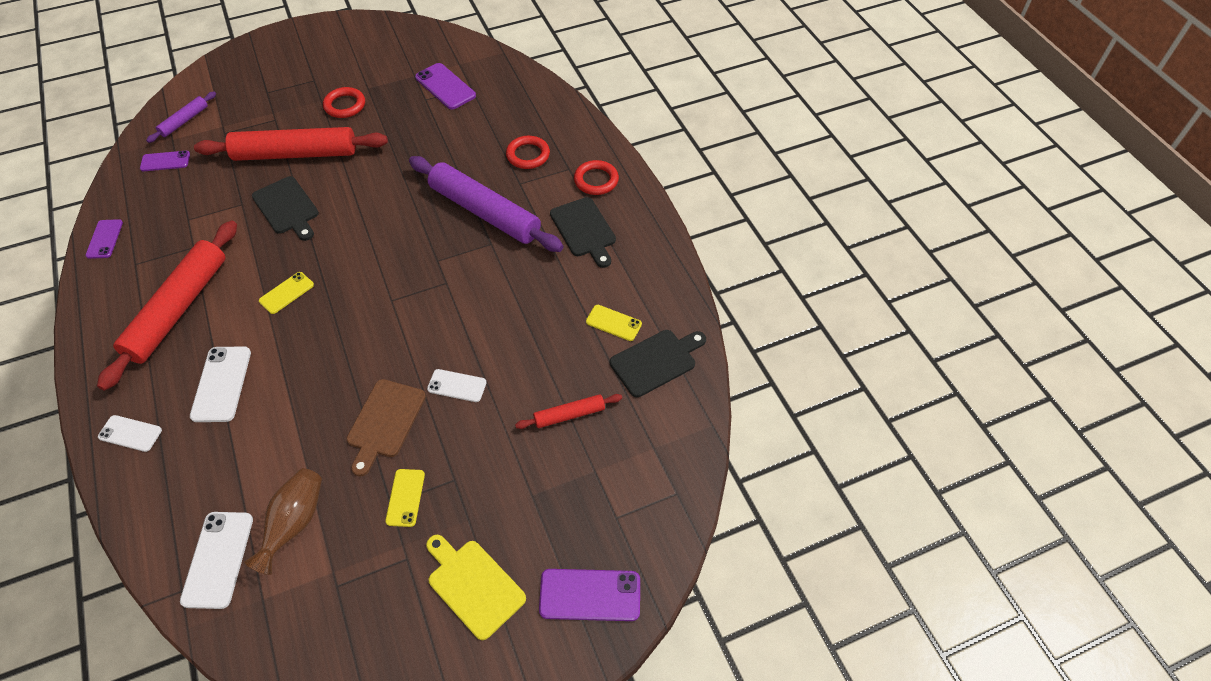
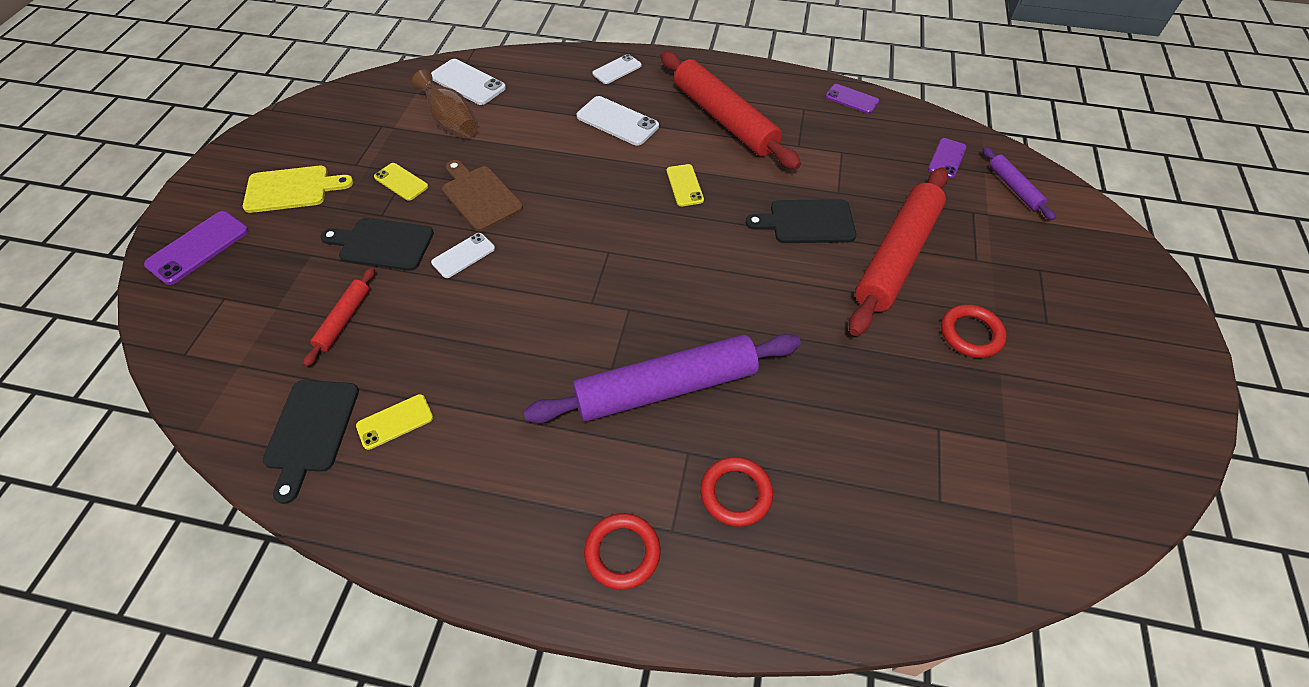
camera: 125 degrees right, 0 degrees up
(445, 86) = (957, 467): purple phone -> none
(584, 230) = (548, 478): black cutting board -> black cutting board (382, 244)

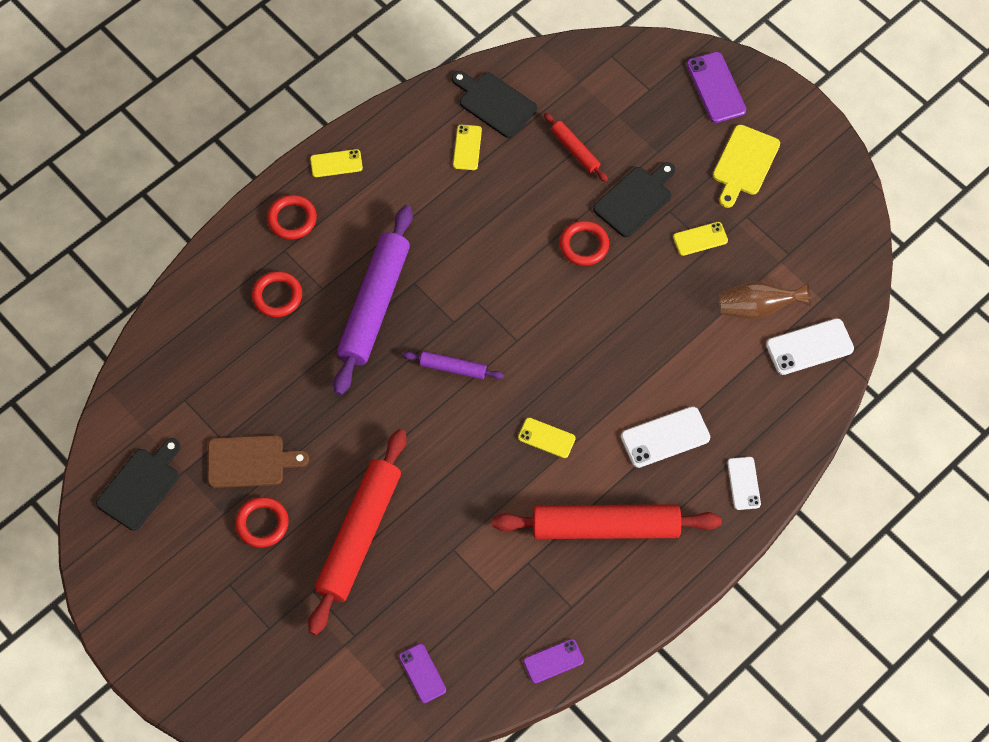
camera: 125 degrees right, 10 degrees up
(463, 255) = (584, 245): white phone -> red ring
(480, 196) = (642, 285): brown cutting board -> brown cutting board (250, 461)
(504, 556) = (336, 163): none -> yellow phone
(807, 222) = (440, 499): black cutting board -> black cutting board (141, 486)
(896, 257) = (359, 535): red rolling pin -> red rolling pin turned 45 degrees clockwise
(1013, 188) = (351, 695): purple rolling pin -> purple rolling pin (453, 368)

